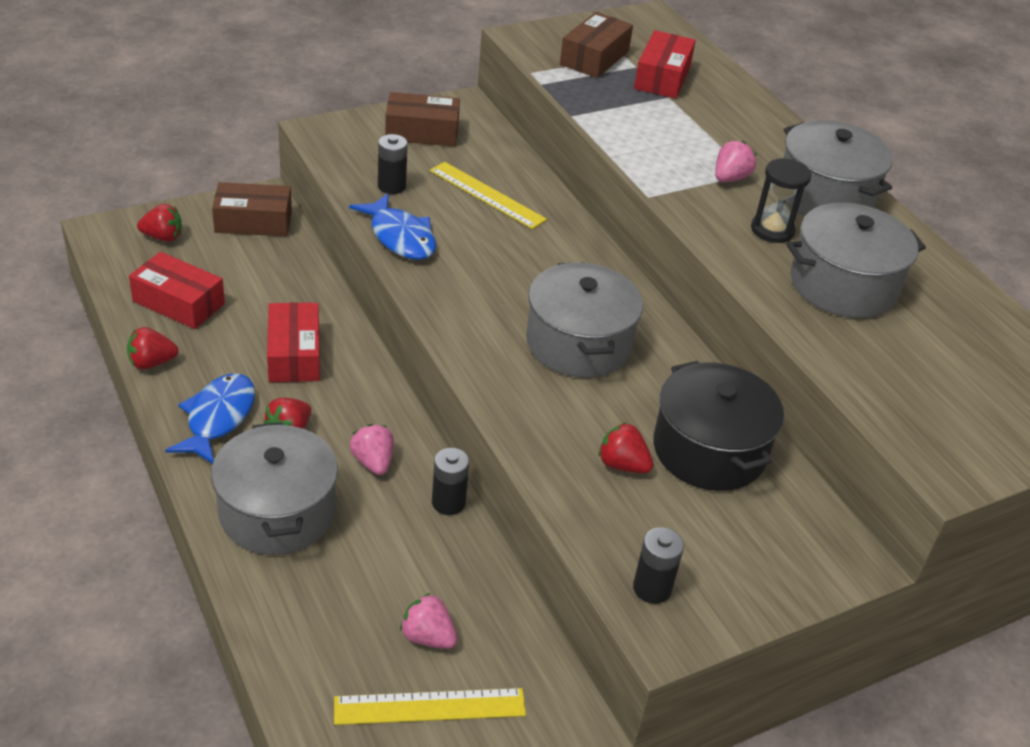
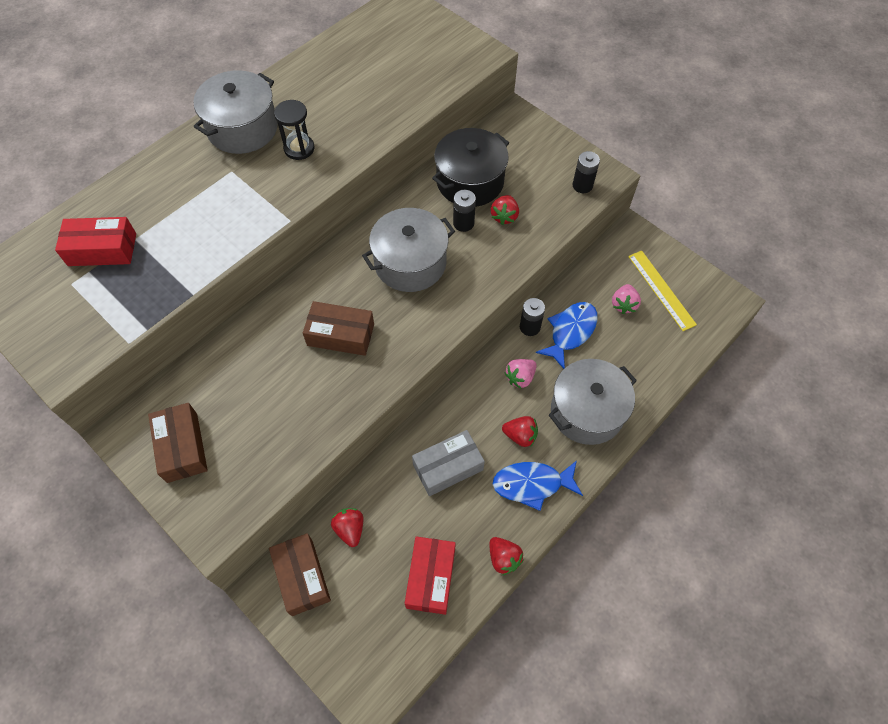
camera: 105 degrees left, 20 degrees up
(163, 237) = (354, 640): red strawberry -> red strawberry (350, 529)
(294, 354) = (448, 467): red box -> grey box
(391, 186) = (277, 438): black battery -> black battery (463, 223)
(400, 237) = (344, 405): blue fish -> blue fish (570, 332)
(487, 195) = (261, 367): yellow ruler -> none
(594, 58) = (83, 304): brown box -> brown box (340, 335)
(730, 178) = (243, 180): pink strawberry -> none
(843, 285) = (343, 108): grey pot -> none

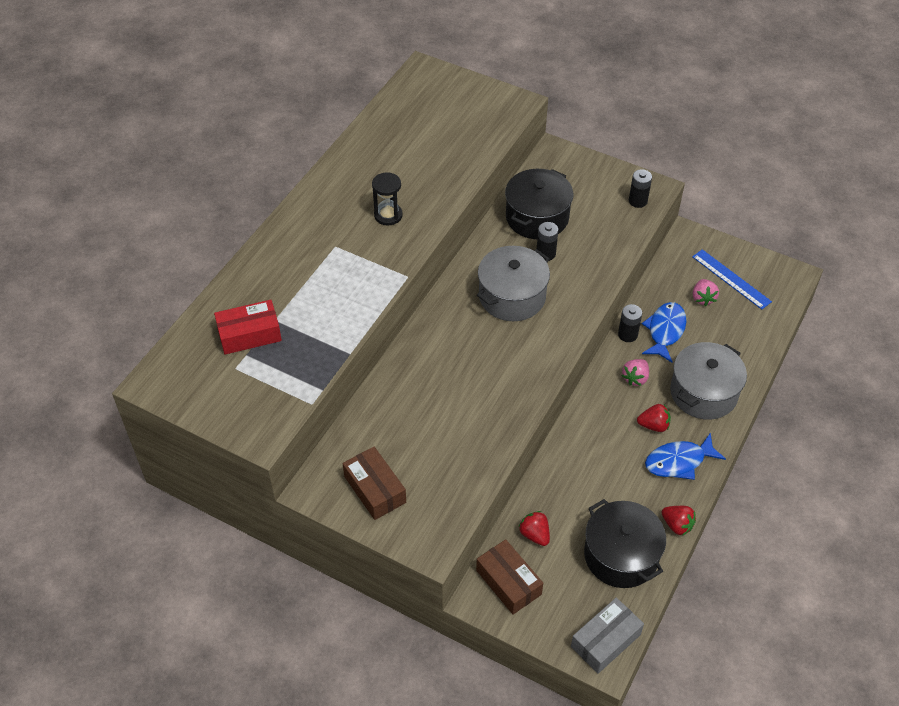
camera: 15 degrees left, 10 degrees down
(242, 128) = (328, 208): grey pot -> none
(340, 335) = (475, 368): brown box -> none
(430, 578) = (621, 555): red box -> black pot
(448, 467) = (600, 465): grey box -> grey box (605, 640)
(504, 216) = (579, 240): red strawberry -> none
(661, 290) = (731, 279): yellow ruler -> blue ruler

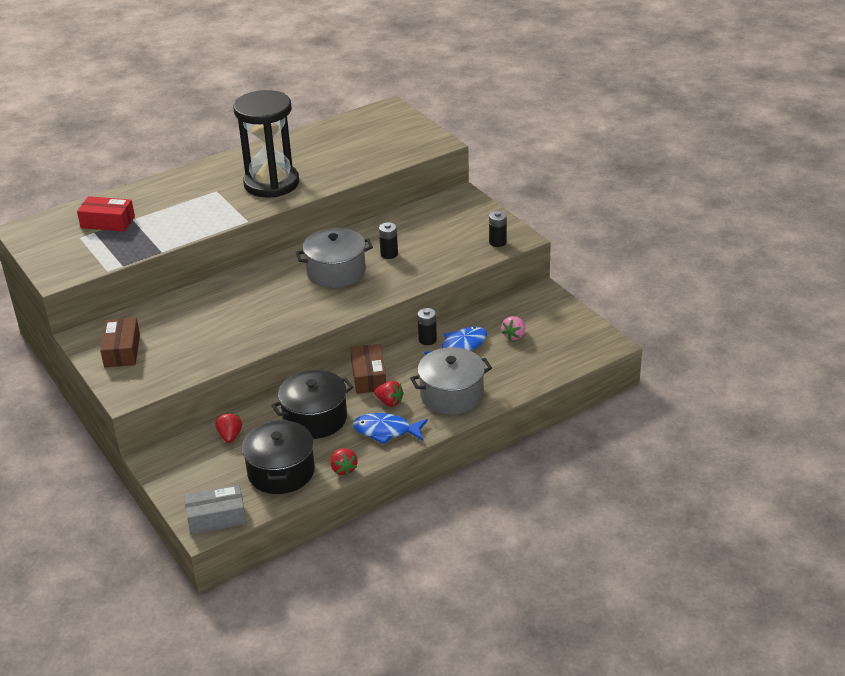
camera: 30 degrees right, 15 degrees down
(388, 215) = (271, 183): black hourglass -> black hourglass, size x2.31
(508, 582) = (182, 457): brown box -> brown box (369, 376)
(537, 217) = (406, 230): black pot -> black pot (315, 418)
(635, 378) = (405, 368): pink strawberry -> none
(731, 279) = (552, 330): blue ruler -> none

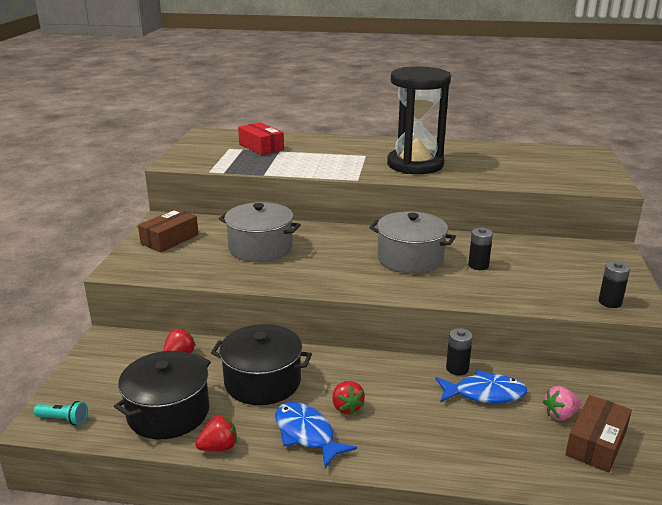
camera: 40 degrees right, 10 degrees down
(216, 517) = (63, 419): grey box -> turquoise flashlight
(343, 469) = (219, 447): red strawberry -> red strawberry turned 135 degrees counterclockwise
(369, 376) = (358, 371): brown box -> brown box (596, 443)
(451, 395) = (418, 438): grey pot -> grey pot (260, 248)

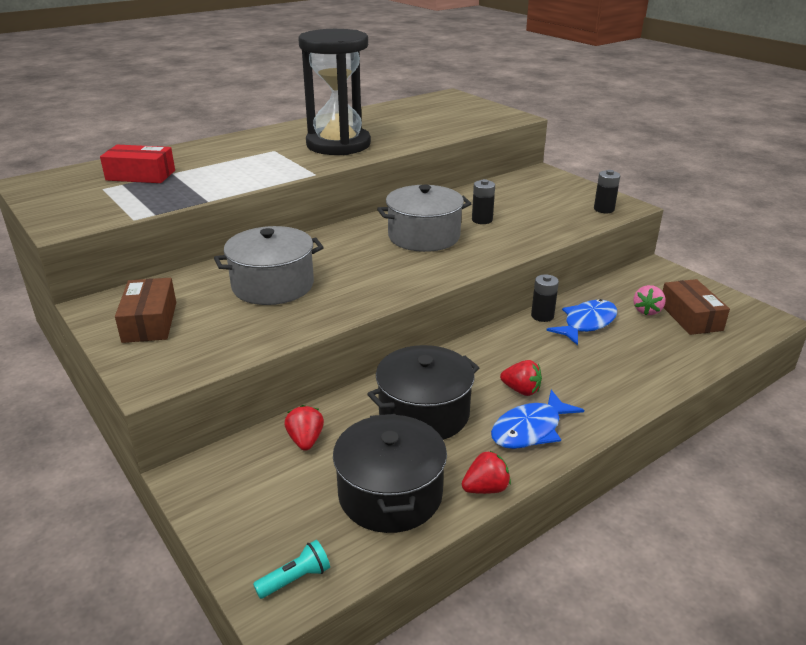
camera: 45 degrees left, 5 degrees up
(219, 447) = (485, 488): red strawberry -> red strawberry turned 45 degrees clockwise
(307, 434) = (530, 429): blue fish -> blue fish turned 45 degrees counterclockwise

